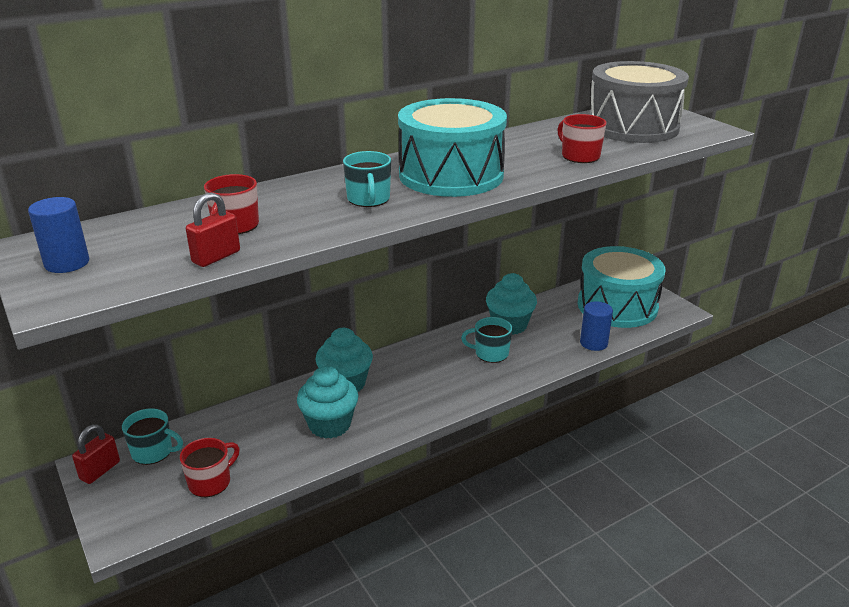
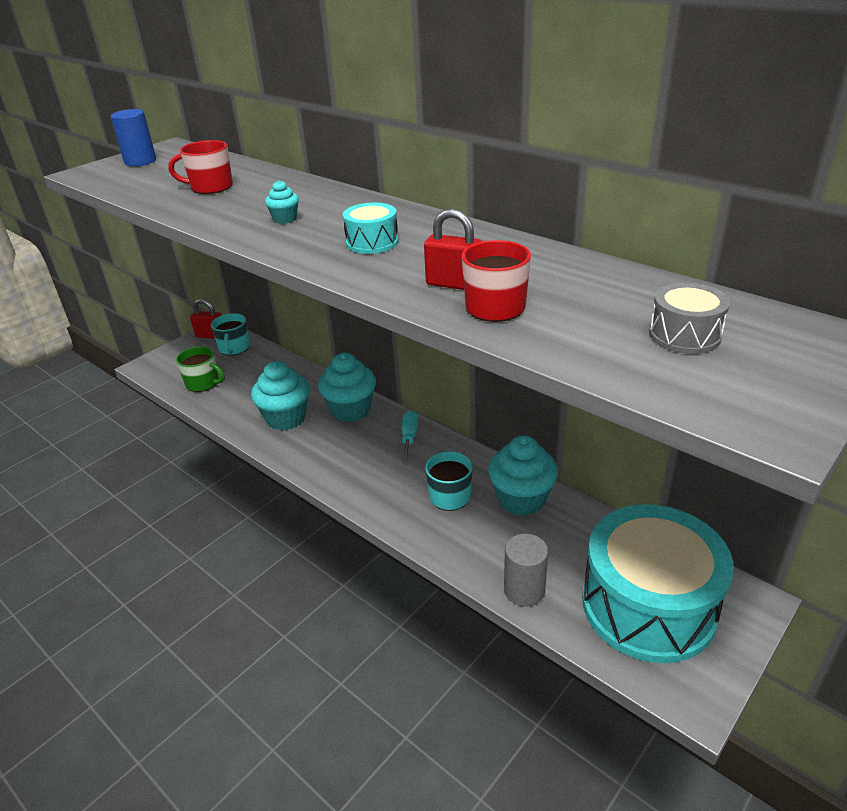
camera: 75 degrees right, 5 degrees up
(210, 482) = (203, 383): red mug -> green mug
(216, 257) = (150, 195): red padlock -> red padlock (454, 284)
(368, 199) = (285, 219): turquoise mug -> turquoise cupcake
(409, 359) = (409, 438): none -> turquoise screwdriver
(451, 175) = (372, 242): turquoise drum -> turquoise drum, size x0.41
(593, 343) = (524, 590): blue cylinder -> grey cylinder
(632, 127) = (684, 335): grey drum -> grey drum, size x0.41

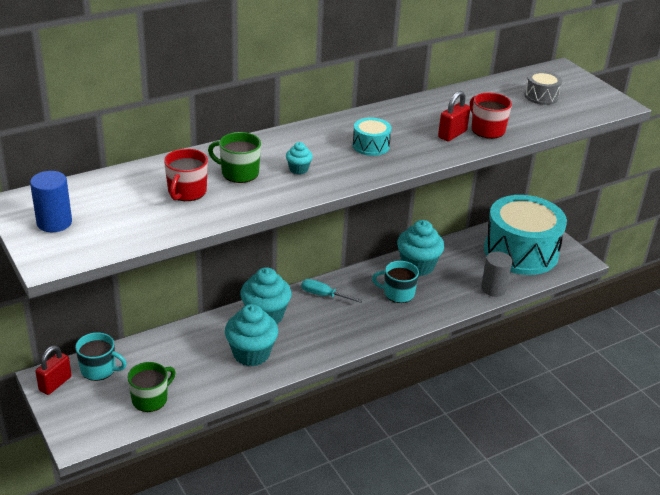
camera: 75 degrees left, 0 degrees up
(260, 197) = (239, 173): none -> green mug

